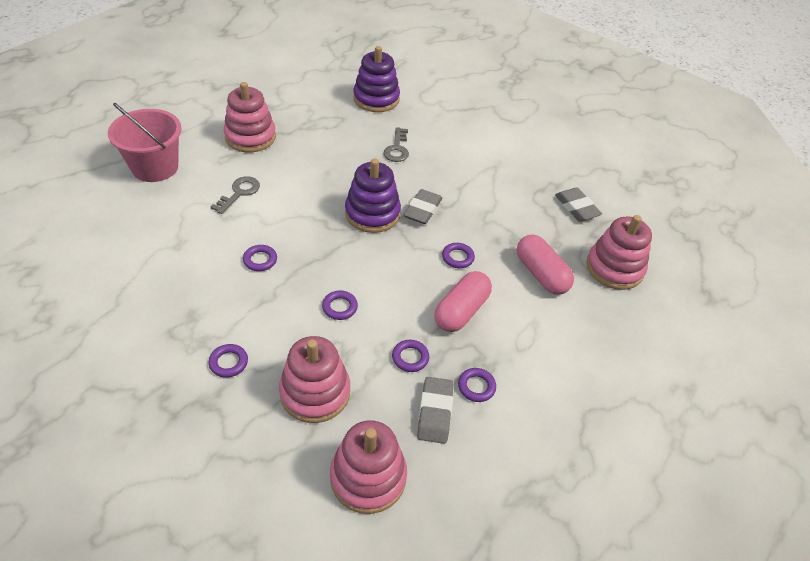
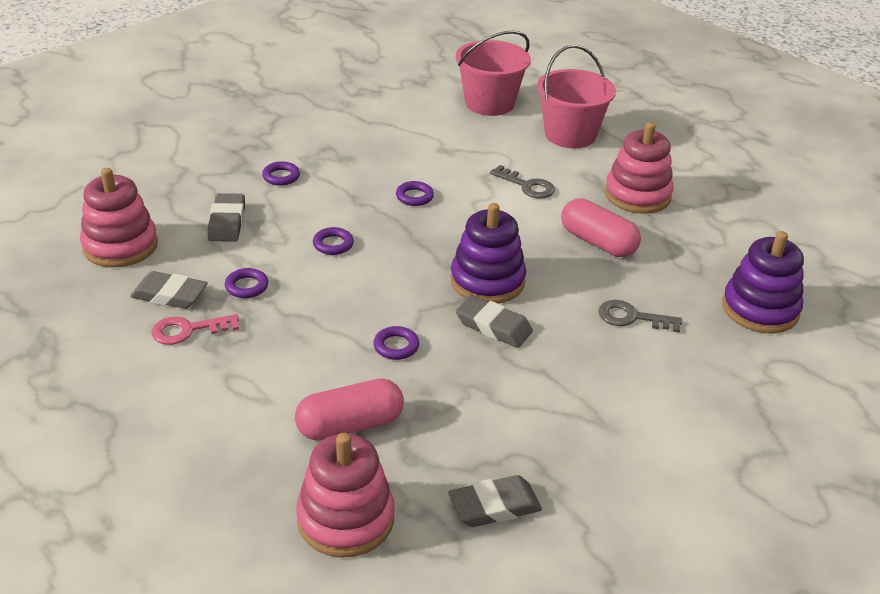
camera: 100 degrees right, 10 degrees down
(88, 217) = (489, 103): none -> pink bucket
(315, 392) = (227, 222): pink stacking toy -> grey eraser
(461, 311) = (303, 335): pink capsule -> pink capsule (598, 242)
(476, 387) = (188, 330): purple ring -> pink key

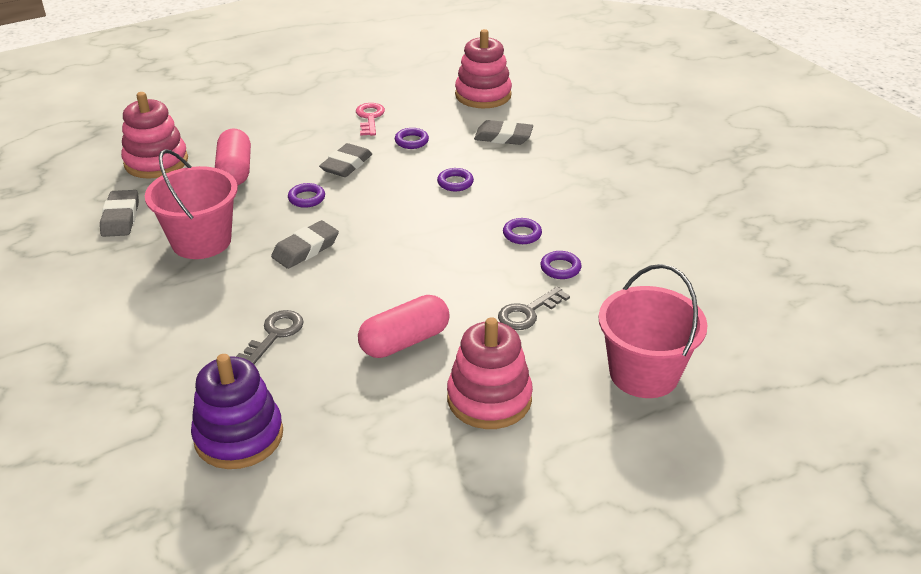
camera: 105 degrees right, 0 degrees up
(169, 295) = (414, 112): grey eraser -> grey eraser (346, 165)
(281, 177) = (572, 165): purple ring -> purple ring (560, 268)
(487, 281) = (369, 256): purple stacking toy -> none
(489, 103) = (728, 318): pink bucket -> pink bucket (201, 241)

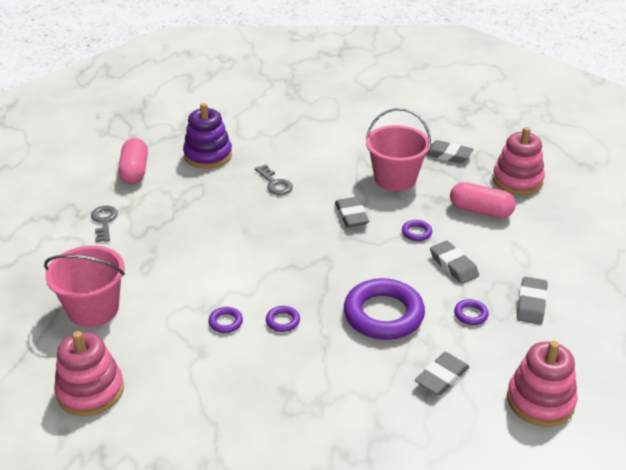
camera: 120 degrees right, 0 degrees up
(370, 118) = (531, 304): pink key -> grey eraser
(404, 341) = (222, 226): pink capsule -> pink capsule (134, 171)
(455, 183) = (383, 314): purple ring -> purple ring, size x2.37
(489, 399) = (144, 239): pink stacking toy -> pink stacking toy (90, 391)
(528, 312) = (196, 285): grey key -> grey key (104, 222)

